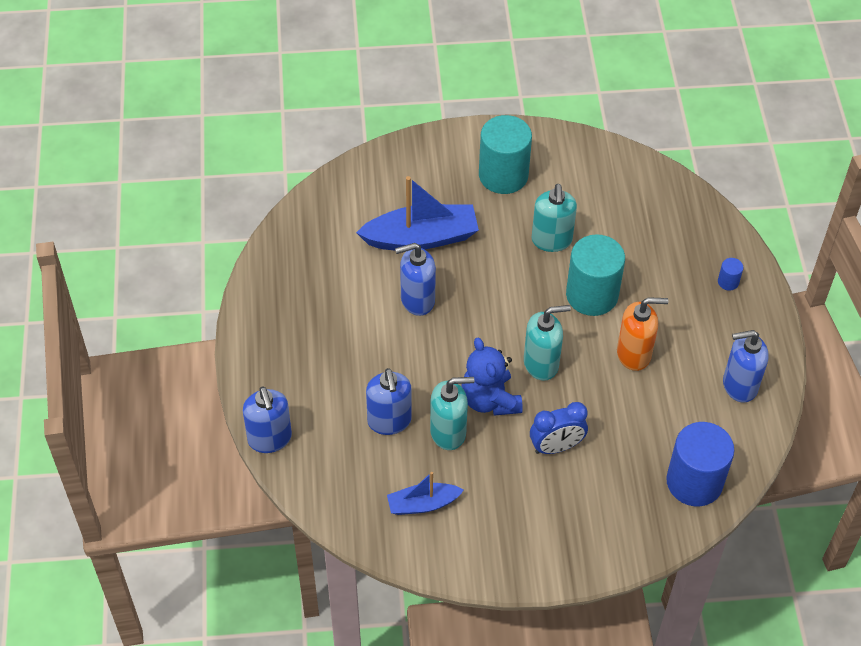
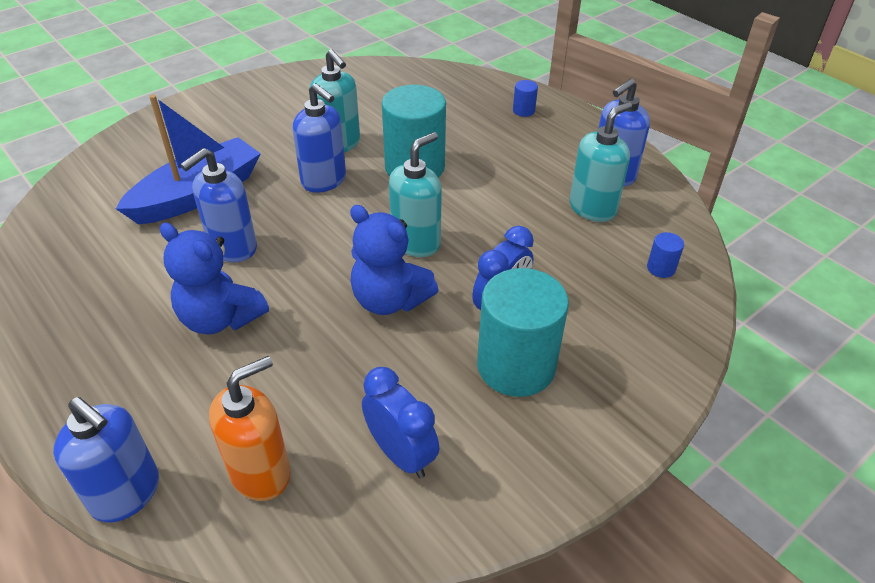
camera: 35 degrees left, 10 degrees down
(378, 353) = (220, 318): none -> blue teddy bear
(389, 421) = (286, 382): blue soap dispenser -> blue soap dispenser (324, 180)
(423, 504) = (401, 454): blue boat -> blue clock
(448, 432) = (369, 356): turquoise soap dispenser -> turquoise soap dispenser (592, 208)
(503, 175) = (250, 117): turquoise cylinder -> turquoise cylinder (516, 366)
(634, 354) = (498, 194): orange soap dispenser -> orange soap dispenser (261, 473)
(694, 482) = (661, 268): blue cylinder -> blue cylinder, size x0.41

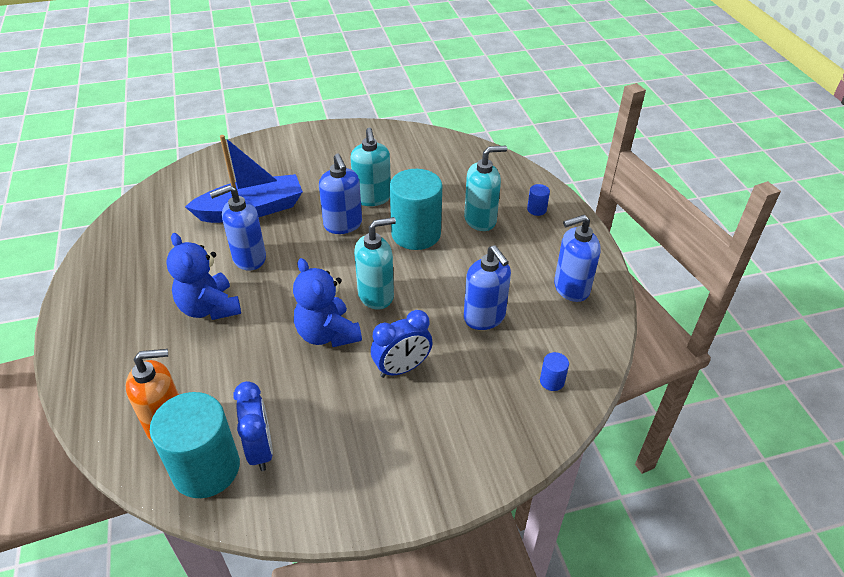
camera: 25 degrees right, 0 degrees up
(126, 494) = (85, 406): blue soap dispenser -> blue soap dispenser (484, 317)
(516, 366) = (382, 417): turquoise cylinder -> turquoise cylinder (206, 468)
(592, 208) = (532, 312): turquoise soap dispenser -> turquoise soap dispenser (480, 220)

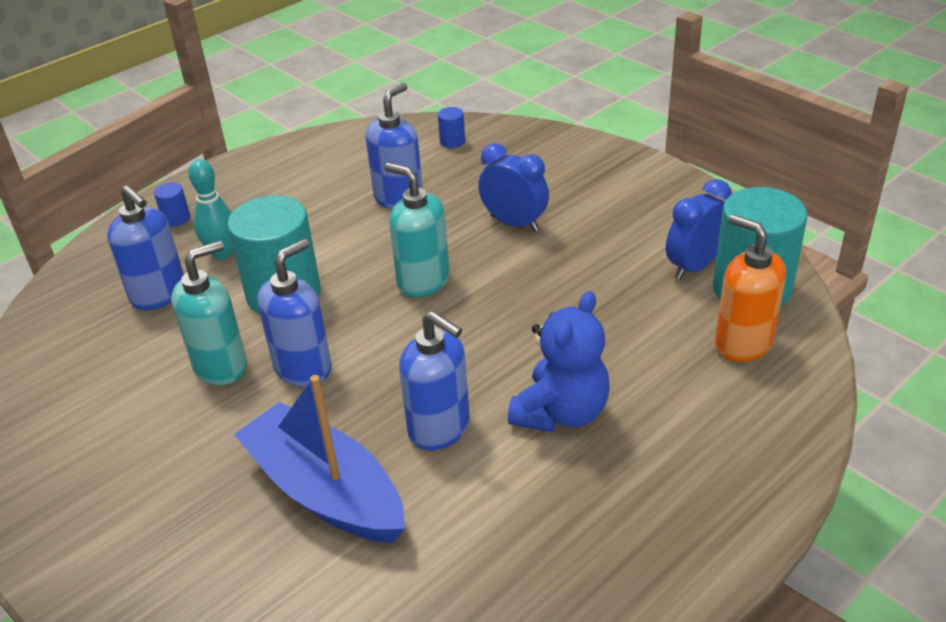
camera: 115 degrees left, 5 degrees down
(327, 334) = (514, 291): blue teddy bear -> none
(480, 220) = (222, 253): turquoise soap dispenser -> turquoise bowling pin
(571, 288) = (313, 162): blue soap dispenser -> blue soap dispenser (159, 295)

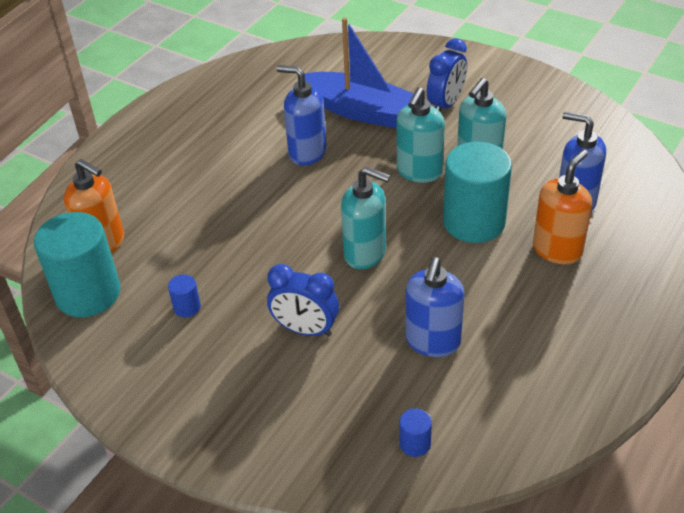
camera: 165 degrees right, 5 degrees up
(176, 219) = (635, 278): blue cylinder -> blue cylinder (187, 307)
(222, 253) = (557, 249): turquoise bowling pin -> orange soap dispenser
(303, 368) = (419, 171): blue soap dispenser -> turquoise soap dispenser
(561, 413) = (231, 175): blue teddy bear -> none
(694, 266) = (134, 308): blue clock -> blue clock (446, 104)

